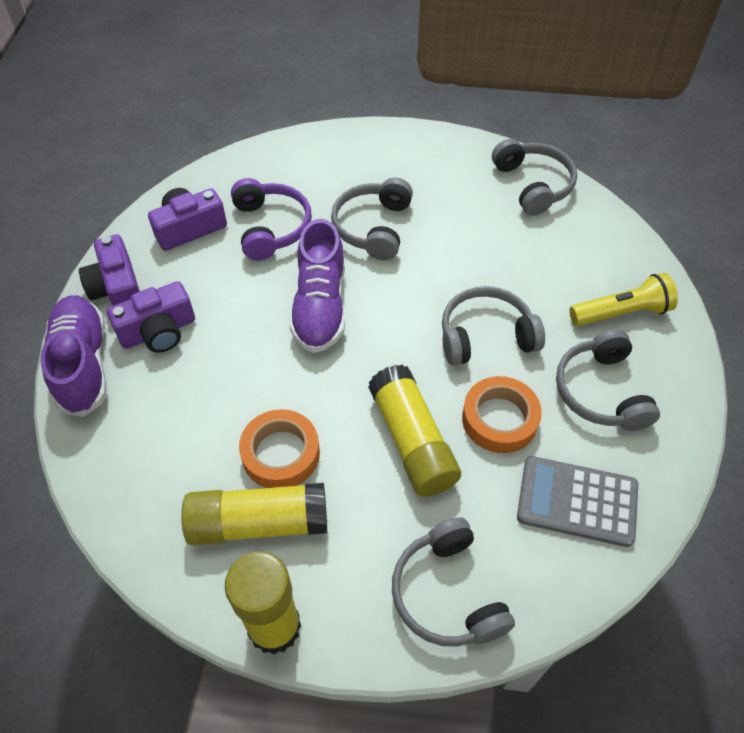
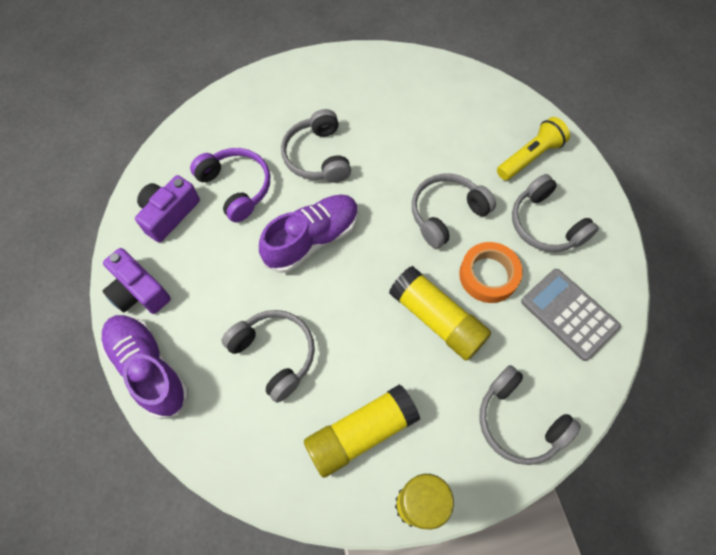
camera: 25 degrees left, 10 degrees up
(158, 331) = (195, 314): purple camera -> none
(281, 453) = (348, 372): orange tape -> none
(320, 306) = (312, 239): purple shoe -> purple shoe turned 105 degrees counterclockwise
(533, 185) = (418, 75): grey headphones -> grey headphones (274, 354)
(577, 501) = (569, 314): grey calculator -> grey calculator turned 60 degrees clockwise

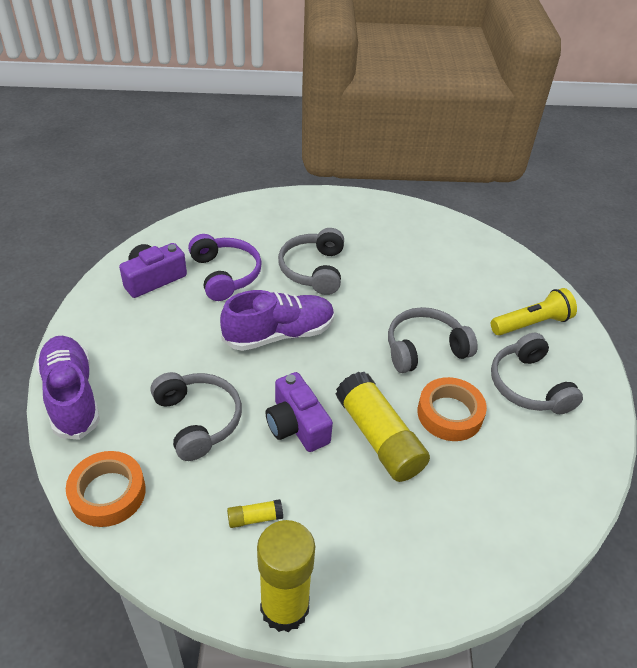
camera: 15 degrees right, 20 degrees down
(138, 291) = (94, 331): purple camera -> purple camera (296, 425)
(226, 454) = (108, 493): none -> orange tape
(361, 433) = (255, 518): yellow glue stick -> yellow glue stick, size x0.43
(519, 421) = (434, 562): grey headphones -> none
(569, 314) = (528, 475): grey calculator -> none

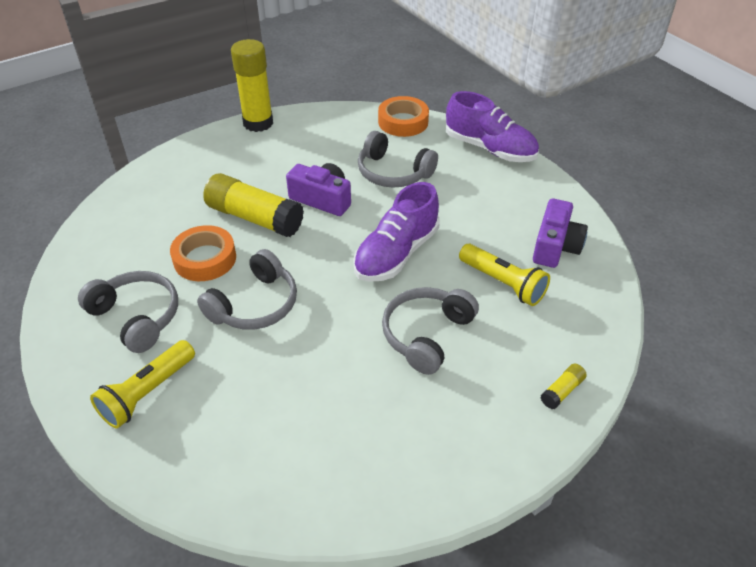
camera: 150 degrees right, 0 degrees up
(225, 274) = (503, 283): purple headphones -> yellow flashlight
(255, 518) = (306, 146): yellow glue stick -> yellow glue stick (562, 391)
(314, 270) = (426, 335): grey headphones -> grey headphones turned 120 degrees counterclockwise

